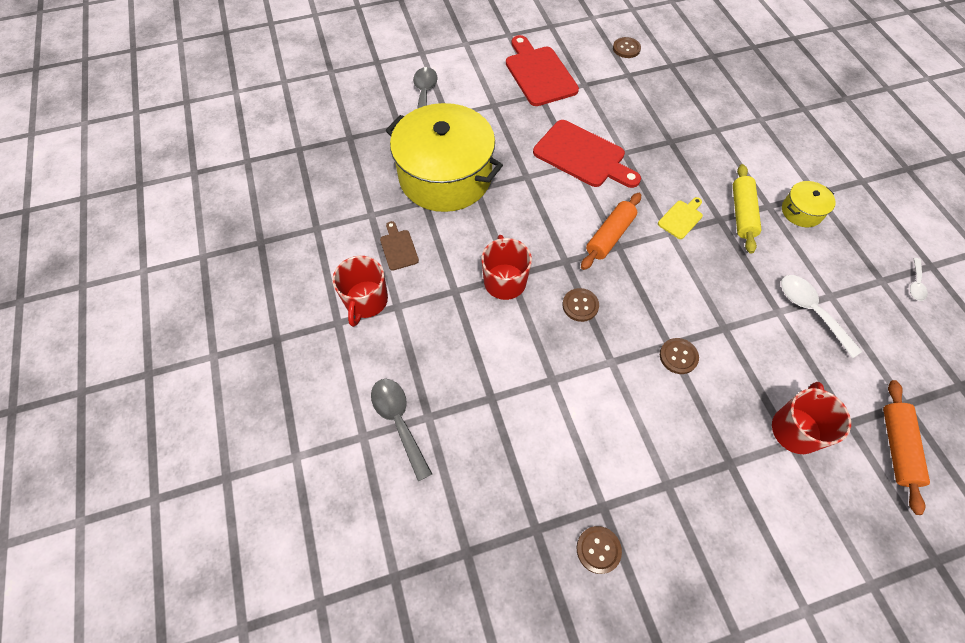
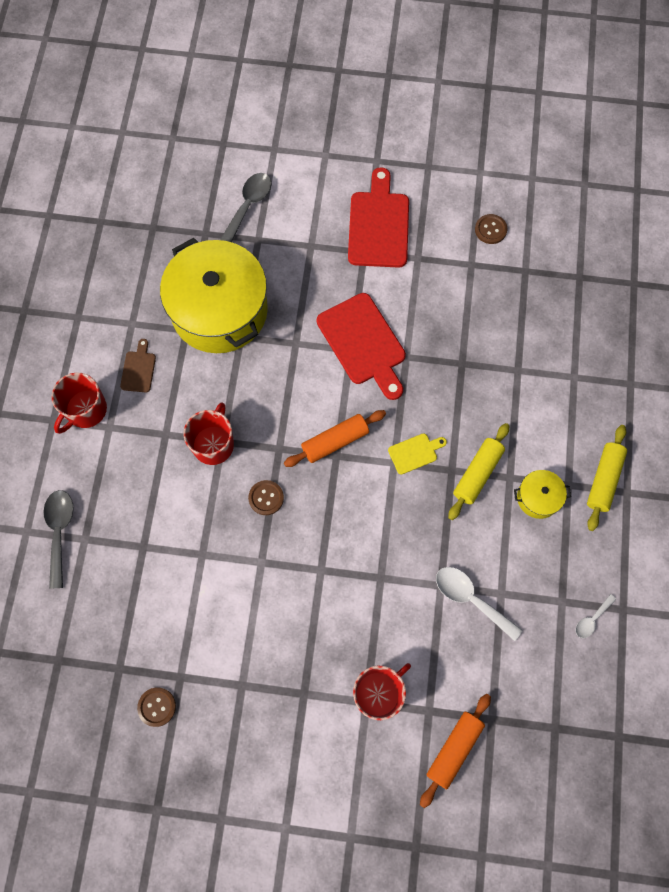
camera: 25 degrees right, 10 degrees up
(678, 356) = (321, 584): brown button -> none
(811, 311) = (471, 599): white spoon -> white spoon turned 45 degrees counterclockwise
(839, 179) = (603, 480): none -> yellow rolling pin

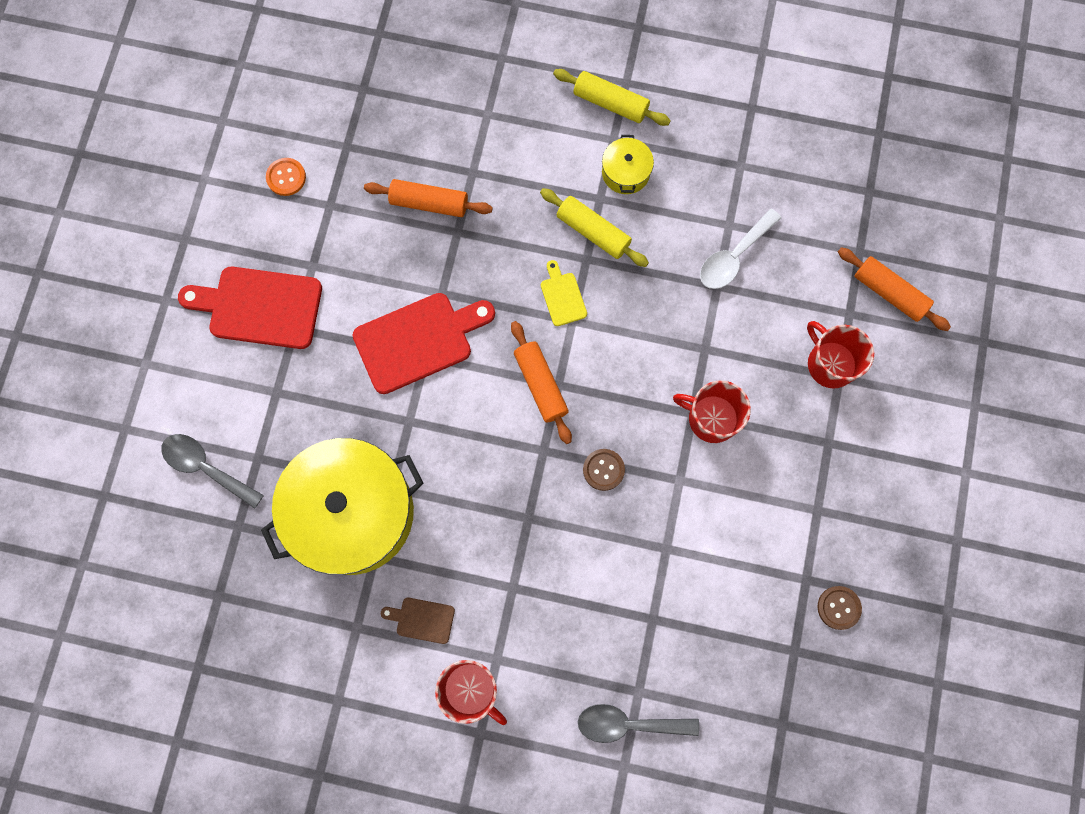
camera: 85 degrees left, 5 degrees up
(213, 444) = (531, 528): red mug -> red mug (711, 418)
(484, 339) = (429, 203): none -> orange rolling pin
(490, 230) = (286, 177): brown button -> orange button
(592, 619) = (761, 139): white spoon -> none

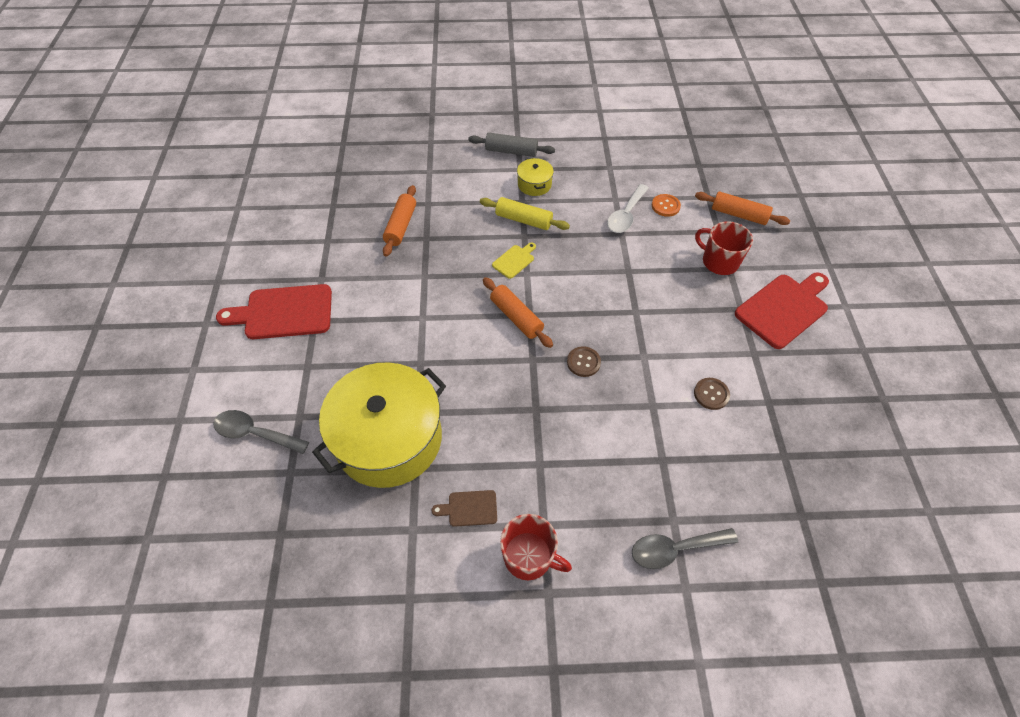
camera: 15 degrees left, 20 degrees down
(286, 177) = (291, 231): orange button -> orange button (665, 206)
(418, 341) = (414, 309): red cutting board -> red cutting board (784, 309)
(429, 203) = (401, 226): orange rolling pin -> orange rolling pin turned 75 degrees counterclockwise
(562, 296) = (514, 260): yellow cutting board -> yellow cutting board turned 75 degrees clockwise
(610, 103) = (511, 151): yellow rolling pin -> grey rolling pin
(711, 418) = (650, 311): red mug -> none
(838, 607) = (802, 416): brown button -> brown button (711, 394)

